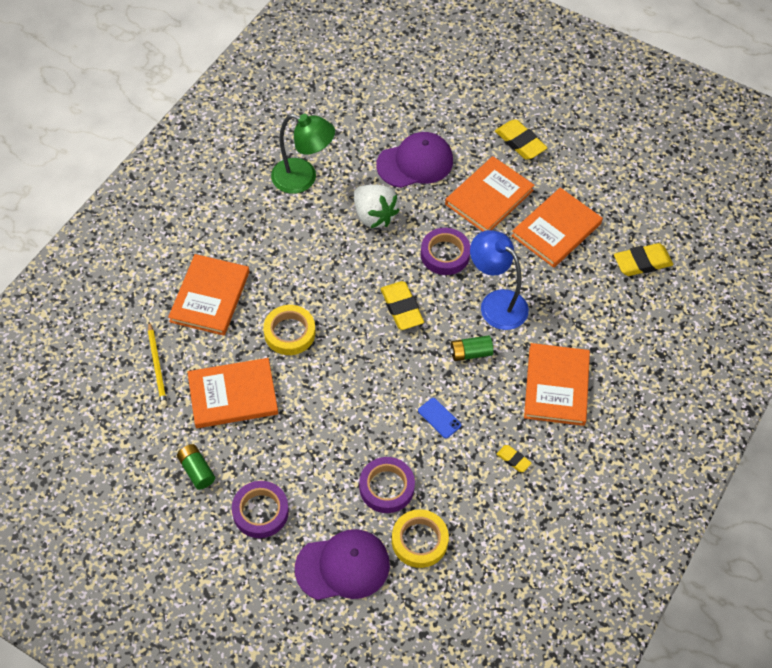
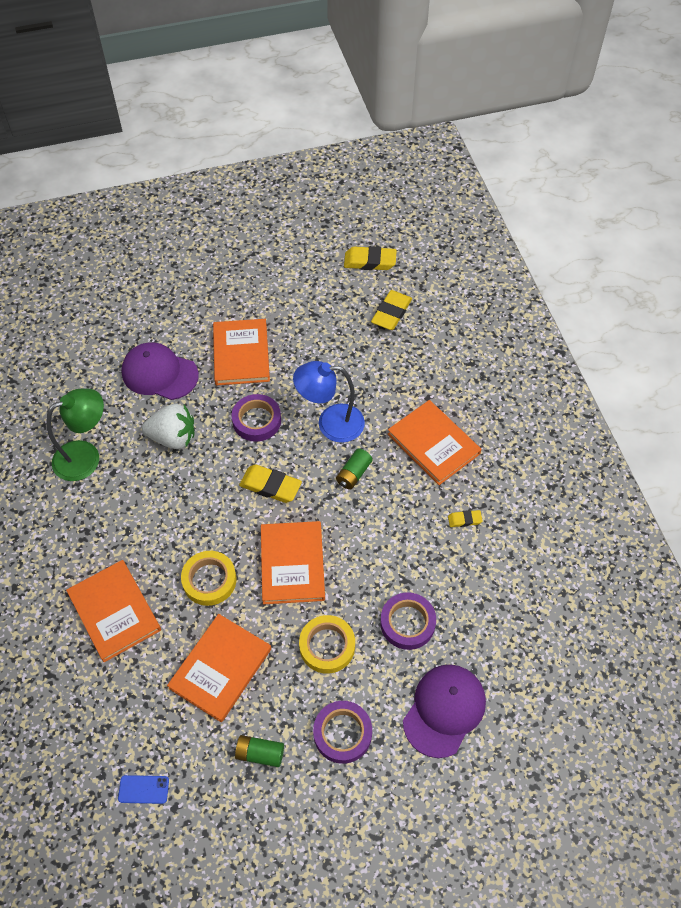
camera: 45 degrees left, 0 degrees up
(157, 366) = (134, 706): yellow pencil -> none
(415, 163) = (159, 373): purple cap -> purple cap turned 90 degrees counterclockwise
(419, 541) = (471, 637): yellow tape -> yellow tape (327, 646)
(439, 418) = (385, 539): blue phone -> blue phone (143, 789)
(520, 142) = (219, 298): yellow eraser -> yellow eraser (370, 261)
(556, 230) = (312, 338): orange book -> orange book (292, 564)

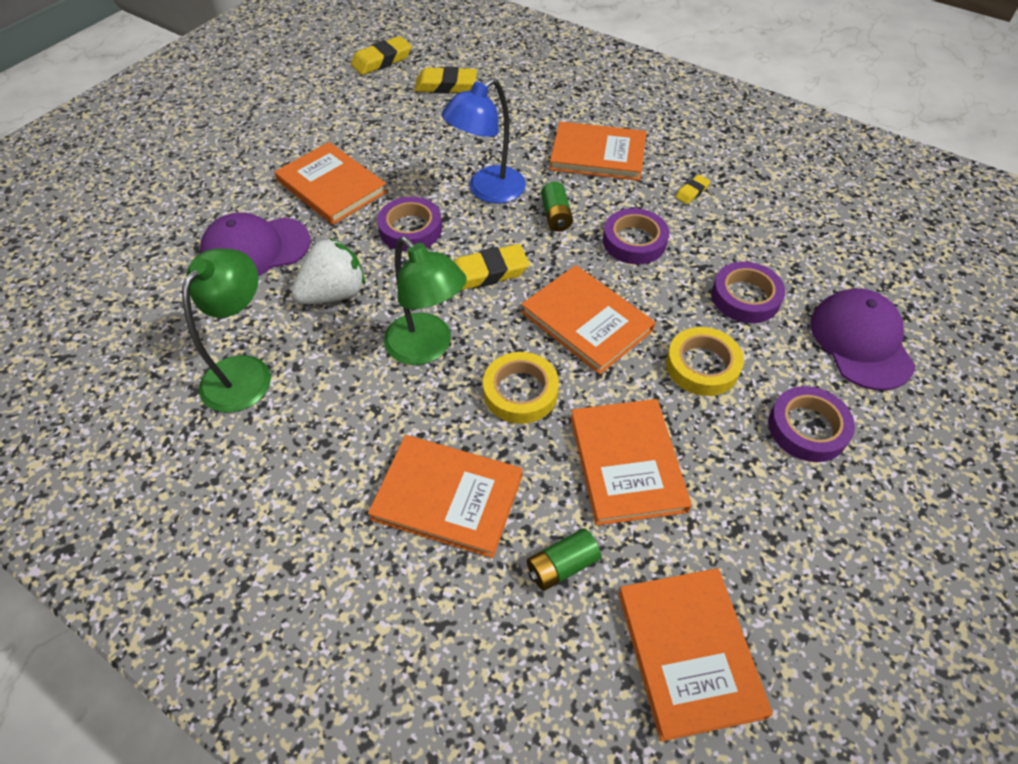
camera: 40 degrees left, 5 degrees down
(143, 789) = (689, 652): blue phone -> orange book
(188, 513) = (427, 348): none -> green lamp
(260, 753) = (759, 510): green battery -> green battery (562, 566)
(382, 529) = (634, 241): none -> purple tape
(391, 313) = (446, 85): yellow eraser -> yellow eraser turned 75 degrees counterclockwise

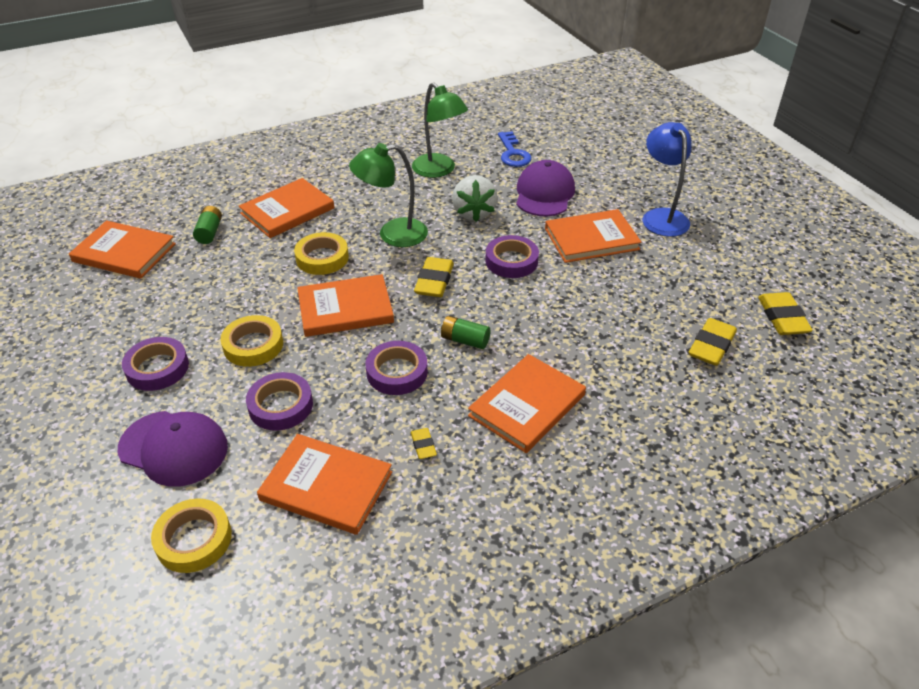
camera: 120 degrees right, 10 degrees down
(161, 312) = (513, 153): none -> blue key
(487, 191) = (526, 314): blue lamp -> blue lamp (661, 216)
(627, 463) = (231, 278): orange book -> orange book (326, 486)
(902, 272) = (194, 539): none -> yellow tape

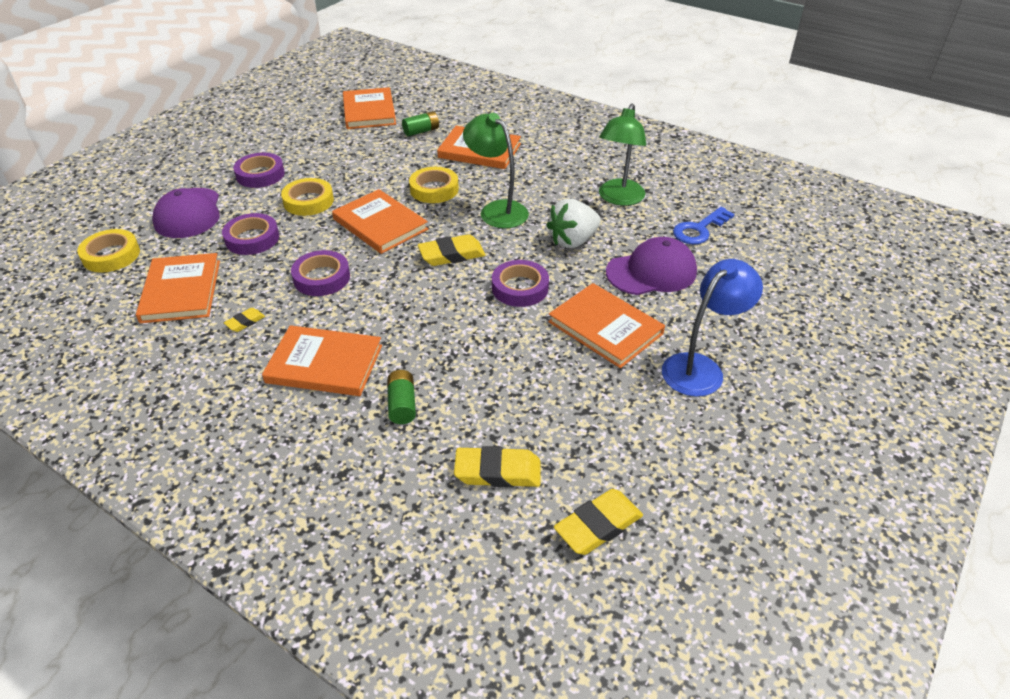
camera: 60 degrees right, 0 degrees up
(465, 340) = (386, 299): green battery -> green battery (402, 405)

